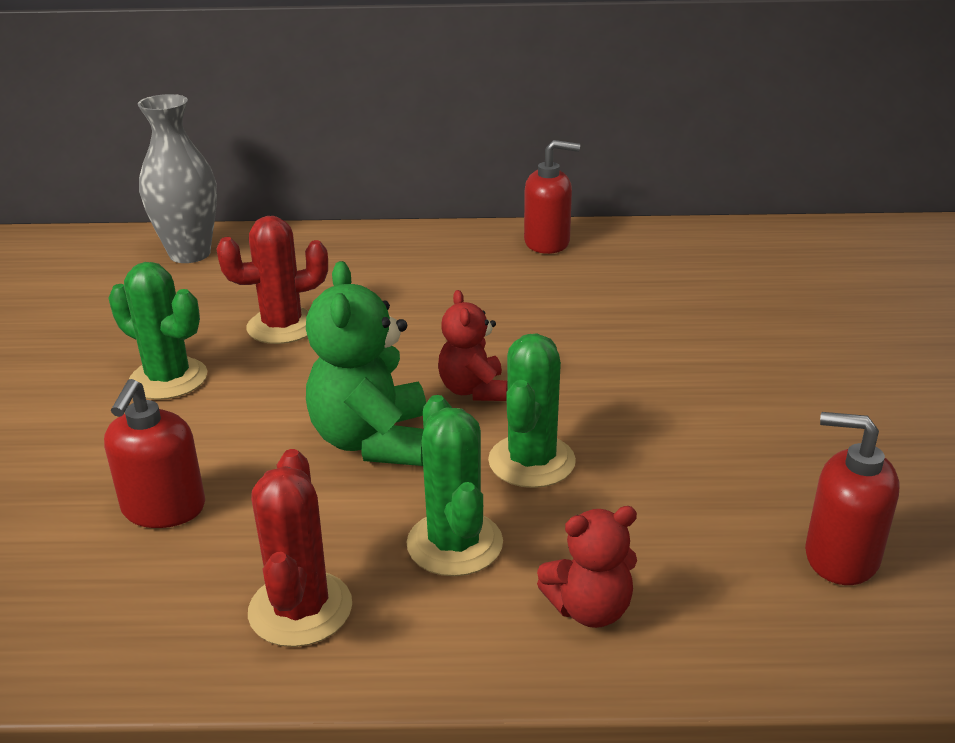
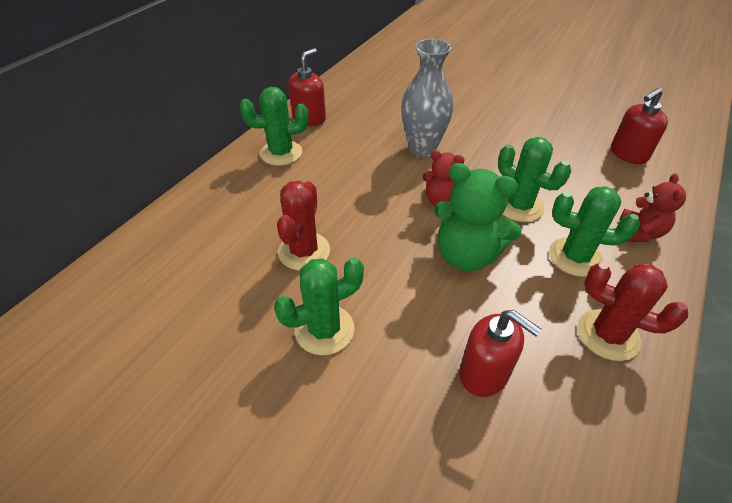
camera: 60 degrees left, 15 degrees up
(190, 254) = (144, 267): grey vase -> grey vase (422, 149)
(450, 252) = (281, 153): none -> green cactus

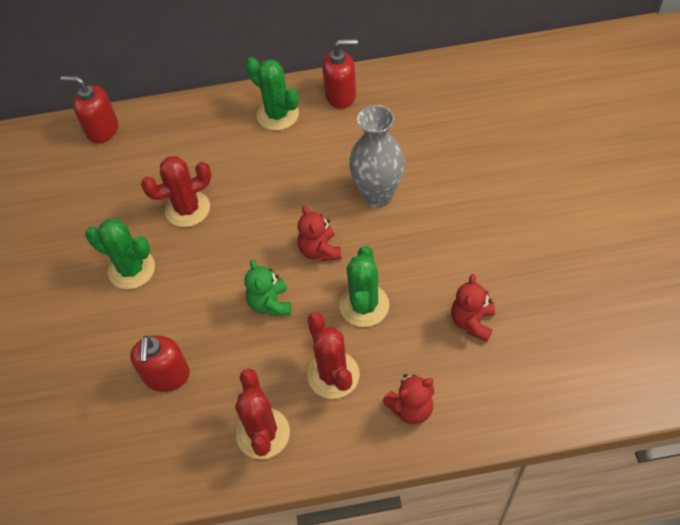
camera: 55 degrees right, 10 degrees up
(466, 255) = (270, 303): green teddy bear -> green teddy bear, size x0.61
(575, 257) = (333, 375): green cactus -> red cactus
(580, 167) = (472, 322): none -> red teddy bear
(628, 154) = (536, 351): red soap dispenser -> red soap dispenser (102, 130)

